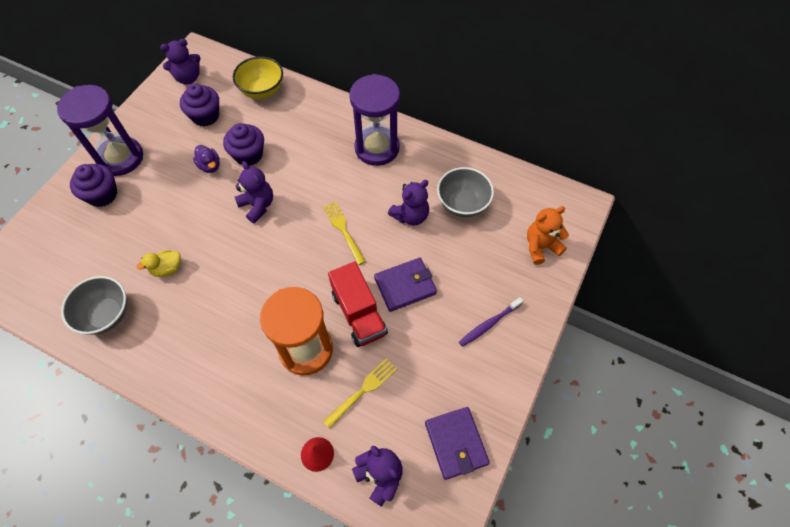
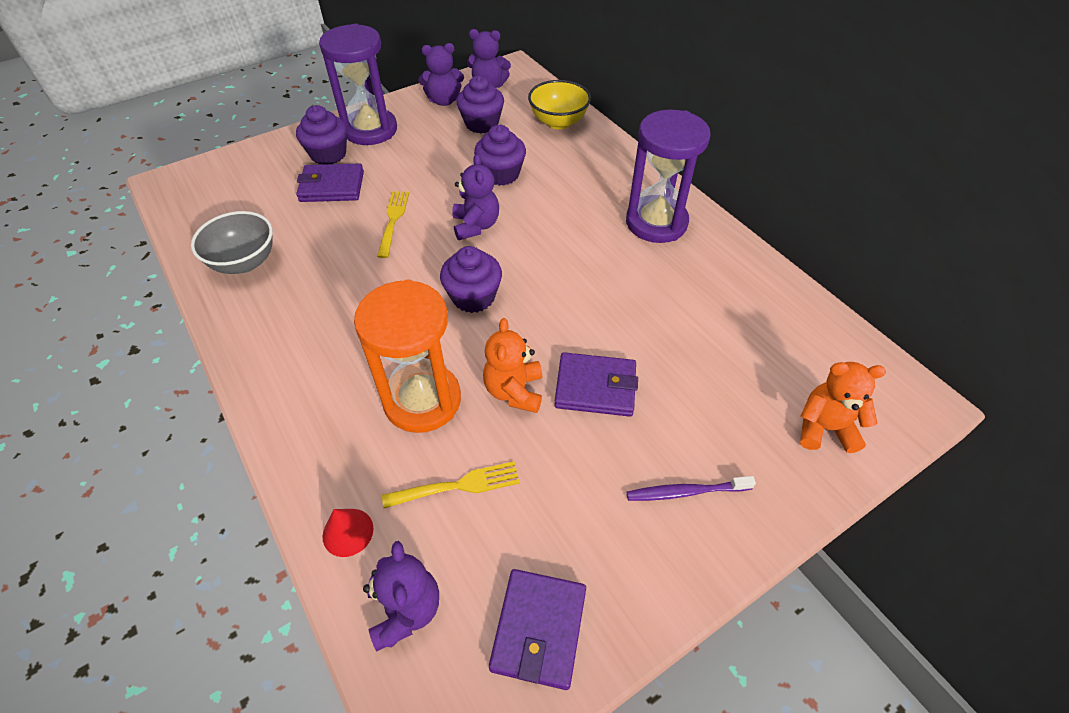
camera: 30 degrees right, 10 degrees down
(127, 221) = (332, 187): none -> purple wallet
(167, 269) = (336, 246): yellow duck -> none
(210, 166) = (452, 169): purple duck -> none
(291, 261) = (473, 297): none -> purple cupcake
(344, 231) = (557, 292): yellow fork -> yellow fork (393, 221)
(359, 313) = (514, 391): red truck -> orange teddy bear
(410, 216) = (654, 311): purple teddy bear -> purple teddy bear (444, 101)
(462, 204) = (734, 327): grey bowl -> none

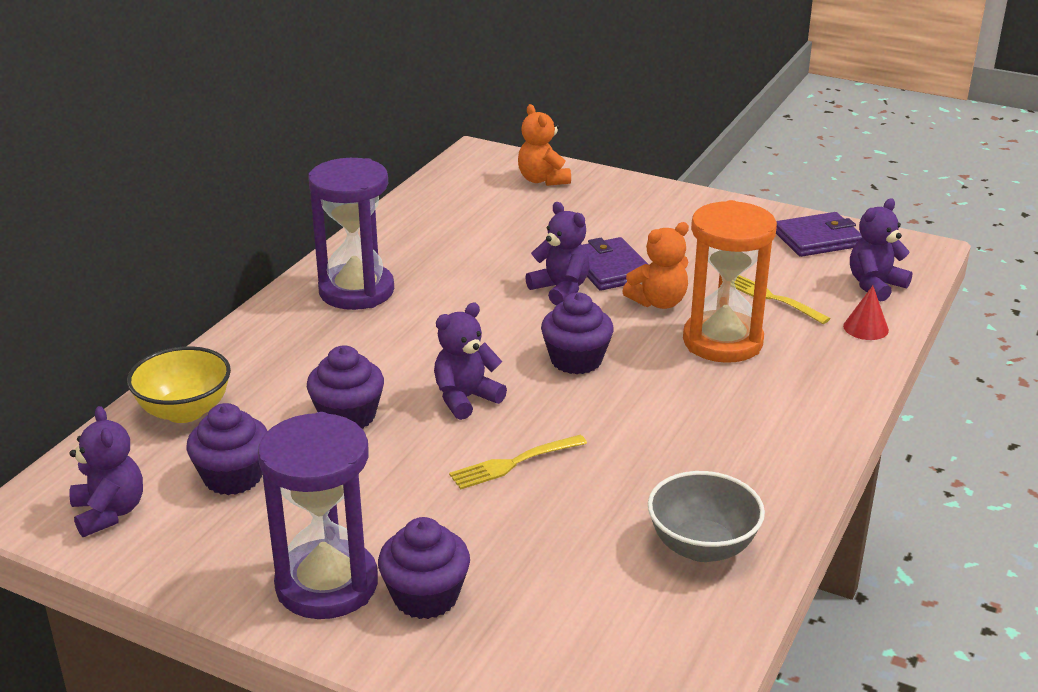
camera: 120 degrees left, 20 degrees down
(332, 187) = (496, 551): purple wallet -> none
(444, 101) = (185, 542): purple teddy bear -> purple teddy bear (560, 289)
(685, 492) = (659, 215): purple toothbrush -> none

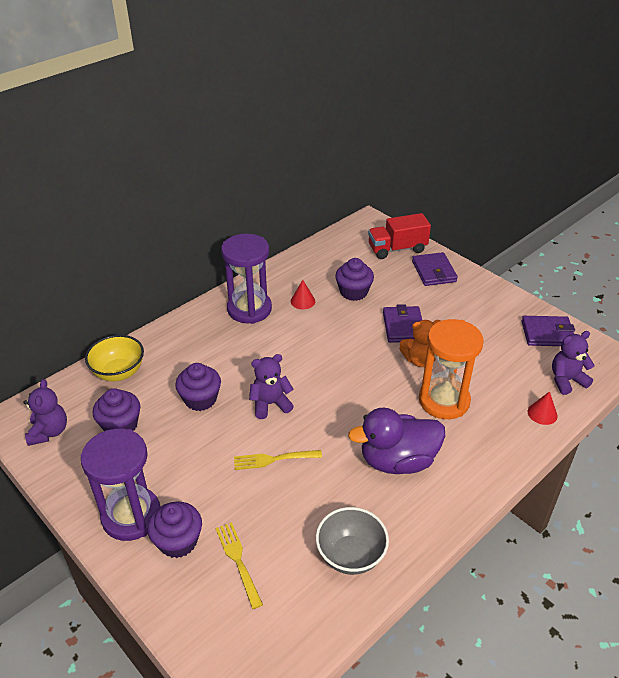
camera: 20 degrees right, 10 degrees up
(436, 266) = (303, 301): none -> red cone
(542, 180) = (397, 249): orange teddy bear -> red truck
(560, 289) = (365, 336): purple teddy bear -> none
(576, 360) = (348, 392): purple cupcake -> purple cupcake (353, 292)
(614, 197) = (434, 271): none -> purple wallet
(700, 423) = (397, 461): none -> purple duck
(772, 298) = (493, 374): yellow fork -> yellow fork (238, 561)

